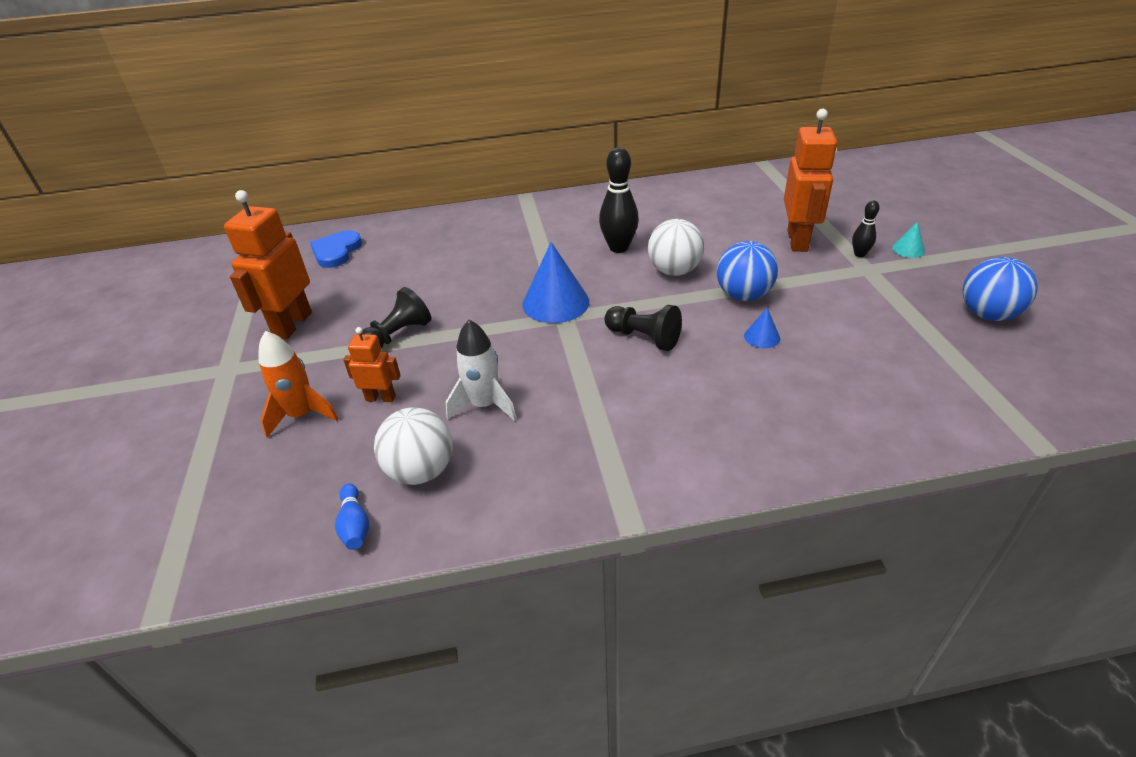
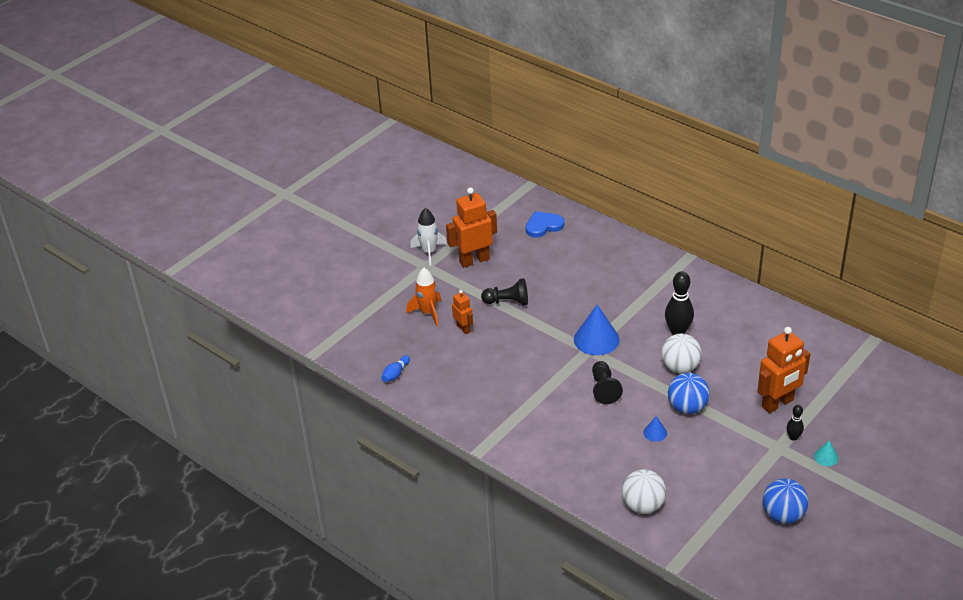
camera: 50 degrees right, 0 degrees up
(421, 471) = (439, 372): white ball -> white ball (643, 506)
(484, 405) = (495, 364): white rocket -> white rocket (429, 252)

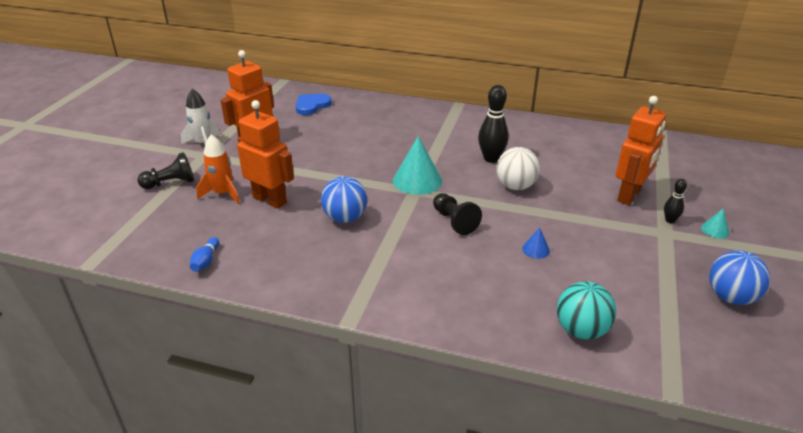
camera: 25 degrees left, 5 degrees down
(463, 328) = (270, 200): orange robot -> orange robot, size x1.87
(507, 302) = (307, 168): black pawn -> black pawn (171, 183)
(596, 339) = (417, 180): blue cone -> turquoise cone
(643, 506) = (581, 330): white ball -> turquoise ball
(687, 407) = (549, 218): blue ball -> blue ball (345, 218)

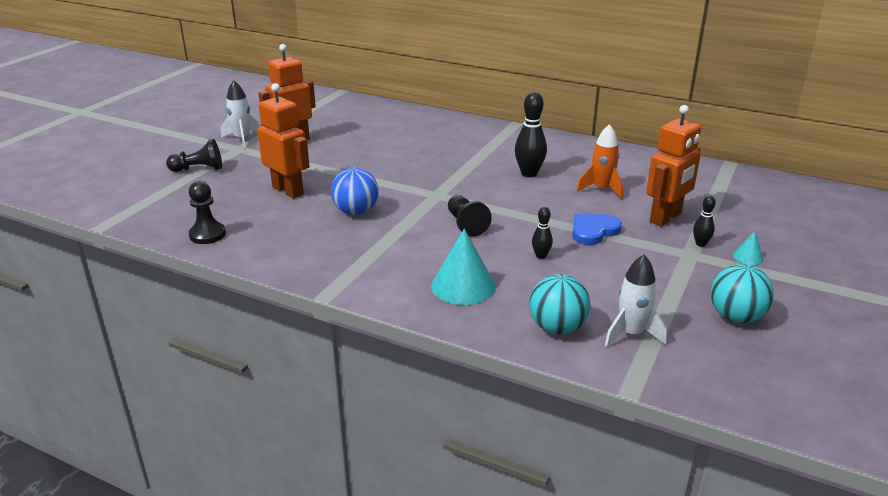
camera: 10 degrees right, 5 degrees down
(206, 261) = (207, 235): blue bowling pin -> black pawn
(223, 194) = (244, 182): orange rocket -> orange rocket (601, 189)
(312, 106) = (362, 114): blue heart -> blue heart (593, 231)
(417, 180) = (443, 186): turquoise cone -> turquoise cone (463, 286)
(515, 186) = (544, 200): white ball -> none
(536, 249) = (541, 256): blue cone -> black bowling pin
(649, 328) = (631, 334): none -> white rocket
(730, 297) = (735, 317): blue ball -> turquoise ball

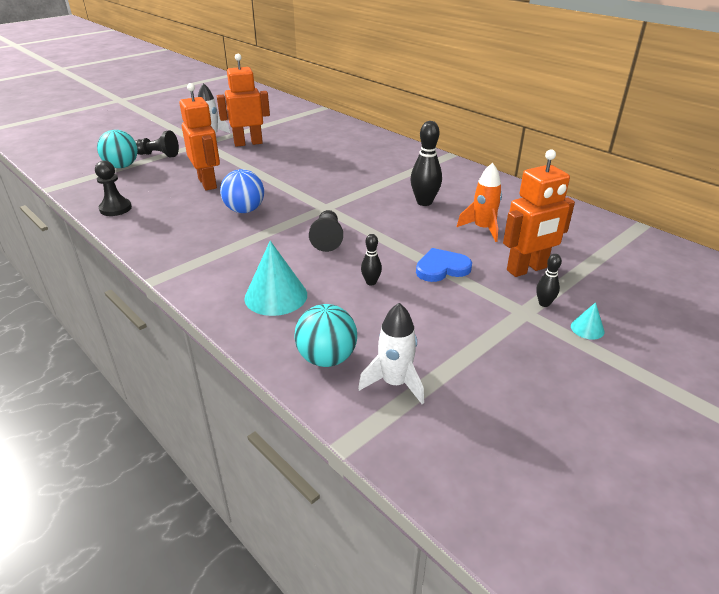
camera: 20 degrees right, 5 degrees up
(735, 317) = (522, 393): turquoise ball -> turquoise ball (122, 166)

